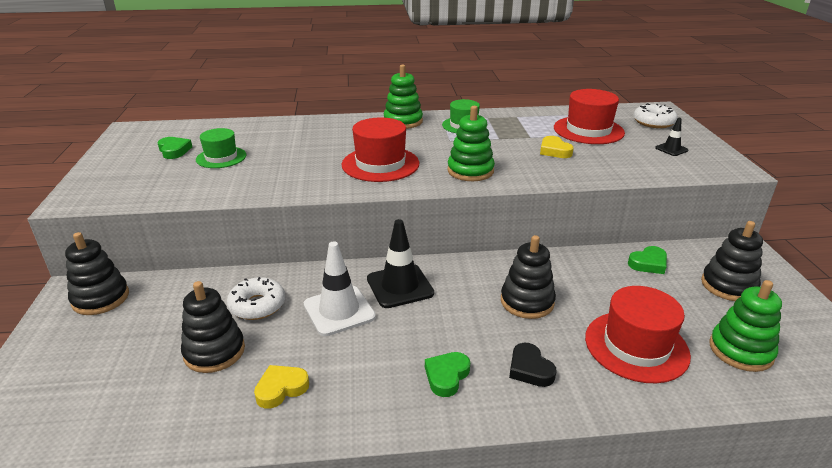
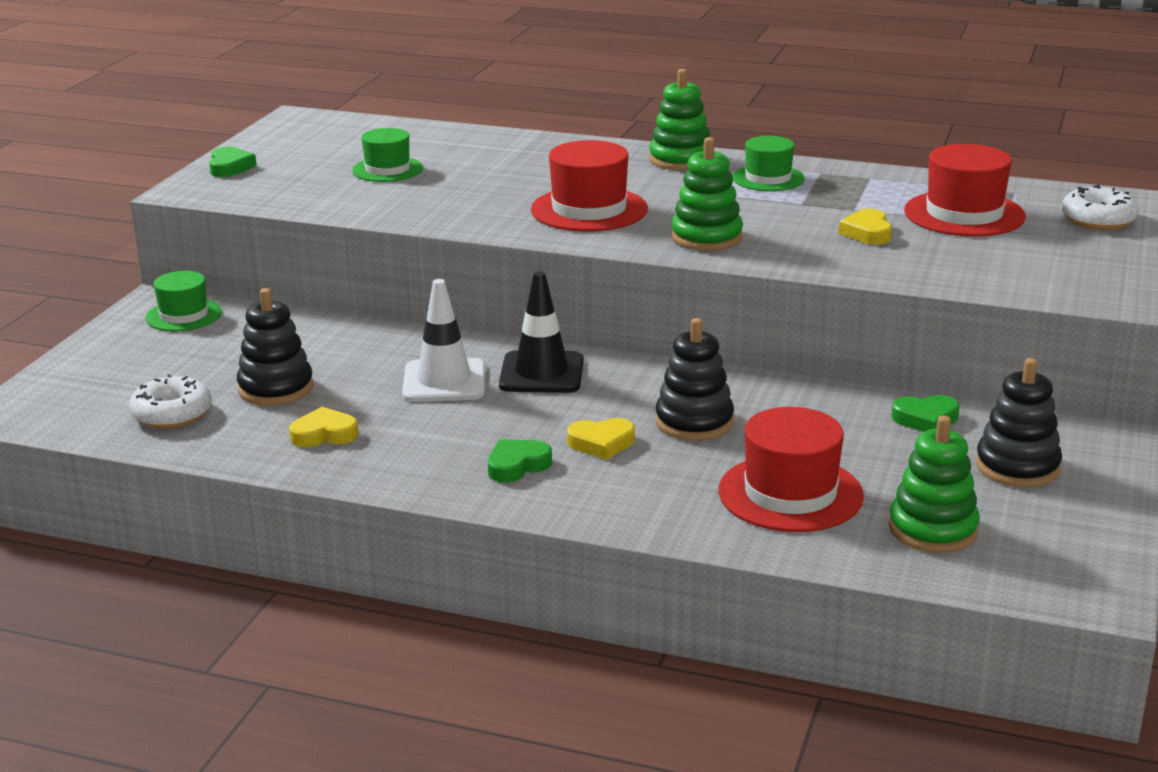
camera: 25 degrees right, 5 degrees down
(100, 298) = (184, 315): black stacking toy -> green hat
(174, 151) = (335, 152): green heart -> green heart (230, 167)
(257, 305) = (352, 357): white donut -> white donut (172, 414)
(486, 337) = (601, 443): none -> yellow heart
(530, 369) = (624, 482): black heart -> none
(671, 149) = (1067, 260): black traffic cone -> none

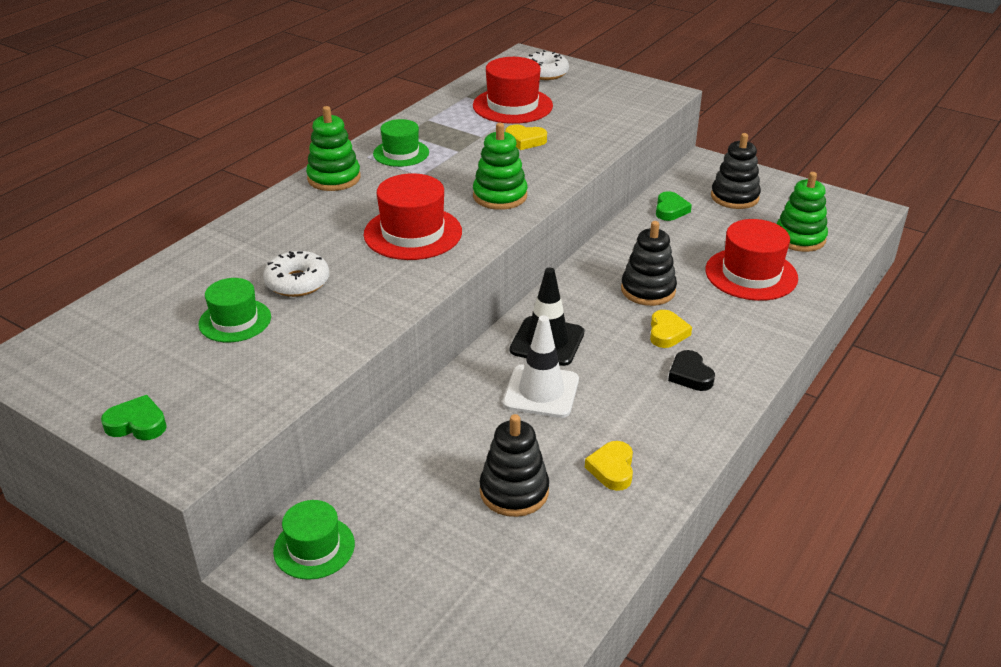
camera: 75 degrees left, 10 degrees up
(172, 414) = (539, 567): white donut -> white donut (297, 282)
(517, 466) = (690, 375): green heart -> black heart

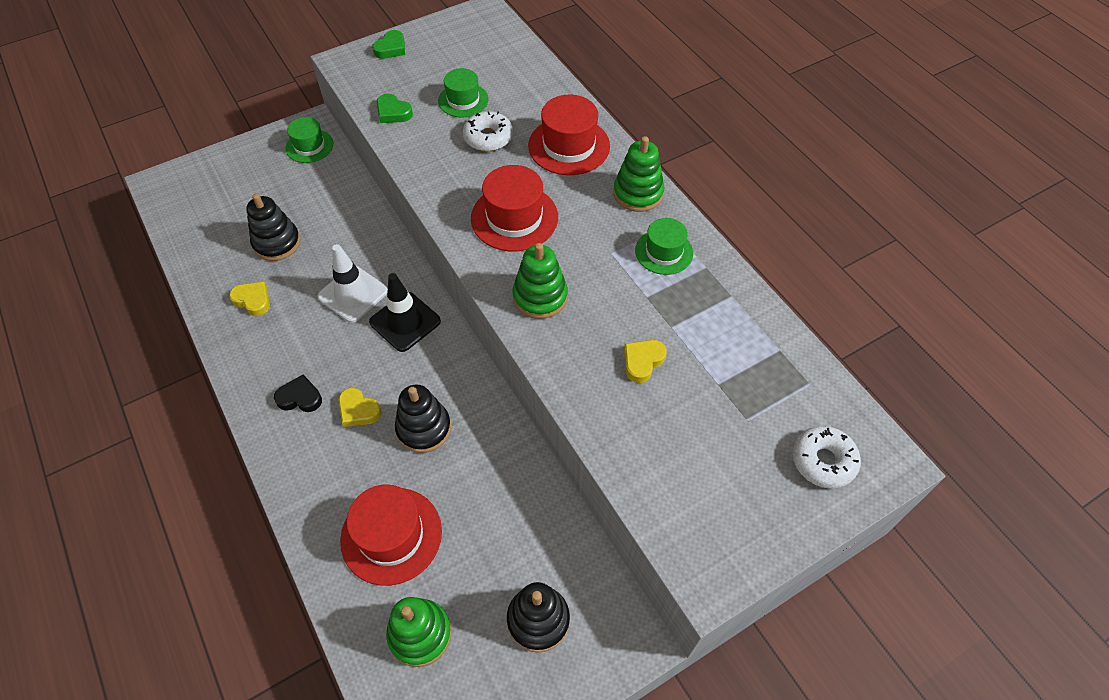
camera: 115 degrees right, 20 degrees up
(512, 106) = (736, 385): red hat -> red hat (569, 146)
(670, 210) = (546, 529): green heart -> green heart (393, 112)

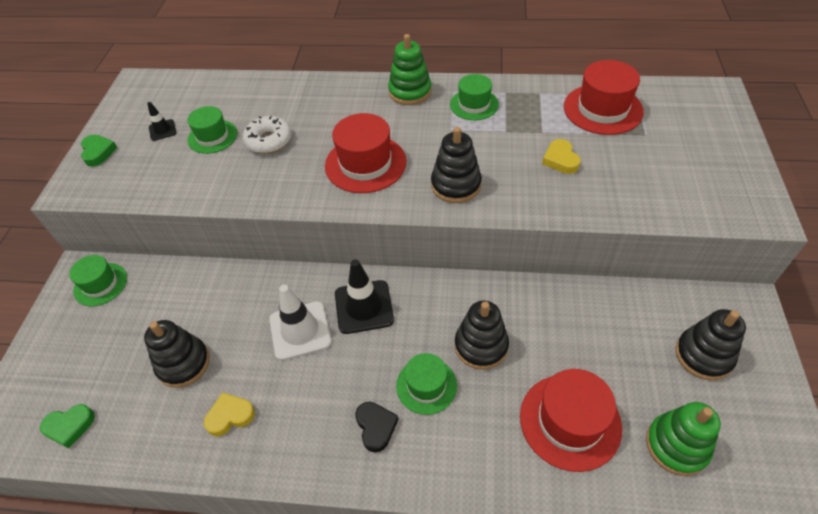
camera: 50 degrees left, 5 degrees down
(300, 397) = (376, 427): black heart -> black heart turned 120 degrees clockwise
(358, 410) = (426, 385): yellow heart -> green hat
(393, 112) = (171, 184): green heart -> green heart (69, 426)
(445, 66) = (162, 130): none -> black traffic cone
(540, 297) = (456, 185): green stacking toy -> black stacking toy
(569, 146) = (328, 103): red hat -> red hat (602, 109)
(823, 461) = (700, 118): white donut -> none

